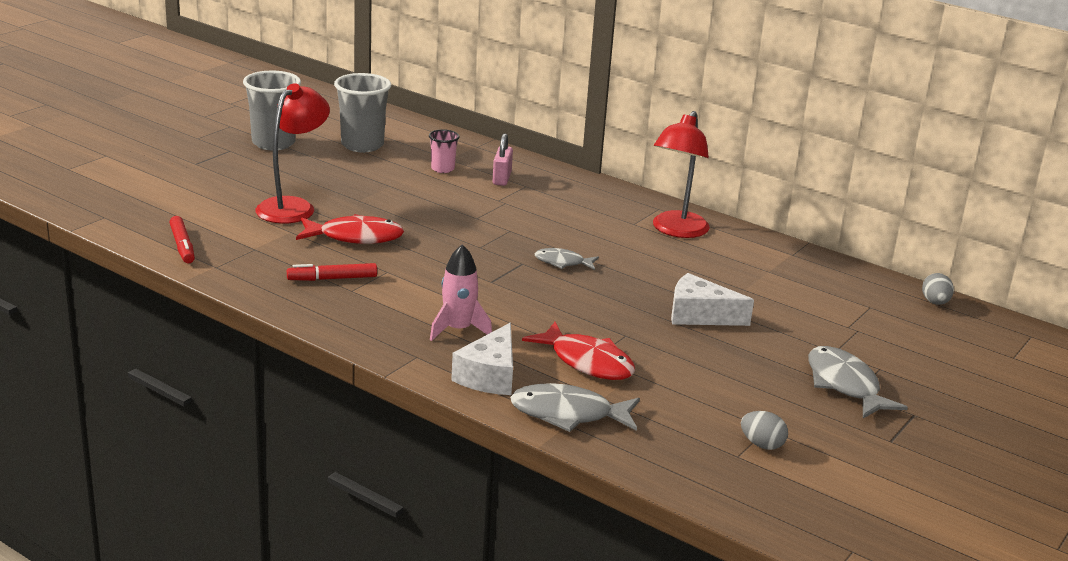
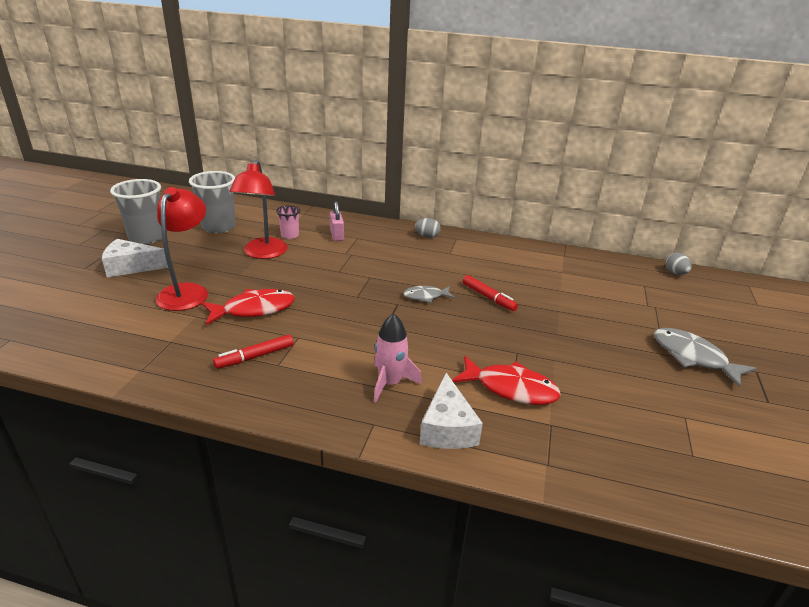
camera: 20 degrees left, 5 degrees up
(182, 246) = (100, 354): red marker -> red marker (488, 297)
(568, 414) = (538, 452): grey fish -> none
(676, 230) = (480, 253): red lamp -> red lamp (263, 253)
(699, 315) = (551, 320): white cheese -> white cheese (130, 267)
(762, 444) = (697, 436): grey egg -> grey egg (427, 236)

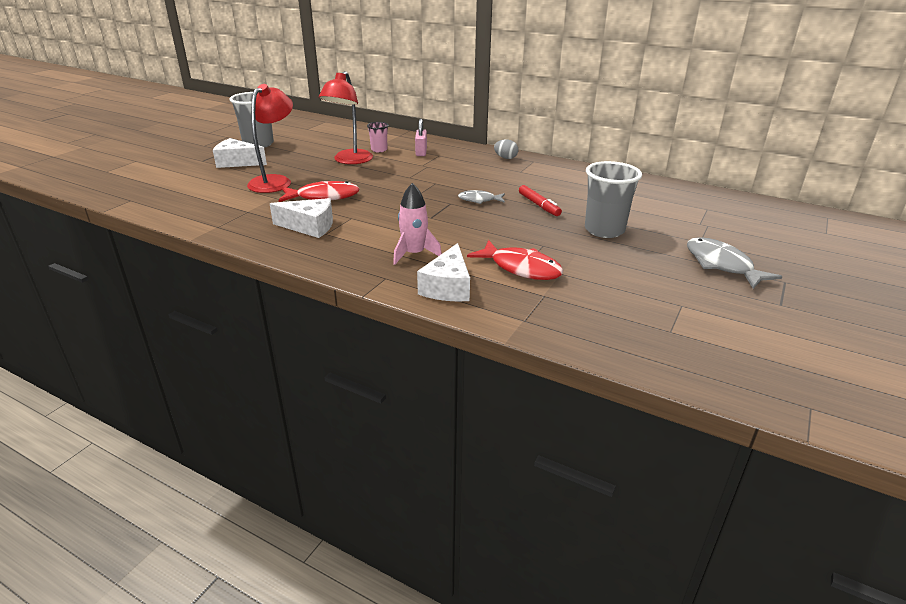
camera: 15 degrees right, 0 degrees up
(219, 227) = (321, 140): grey cup -> grey cup (604, 230)
(255, 356) = (309, 227): red marker -> white cheese
(675, 273) = (749, 202): grey egg -> none

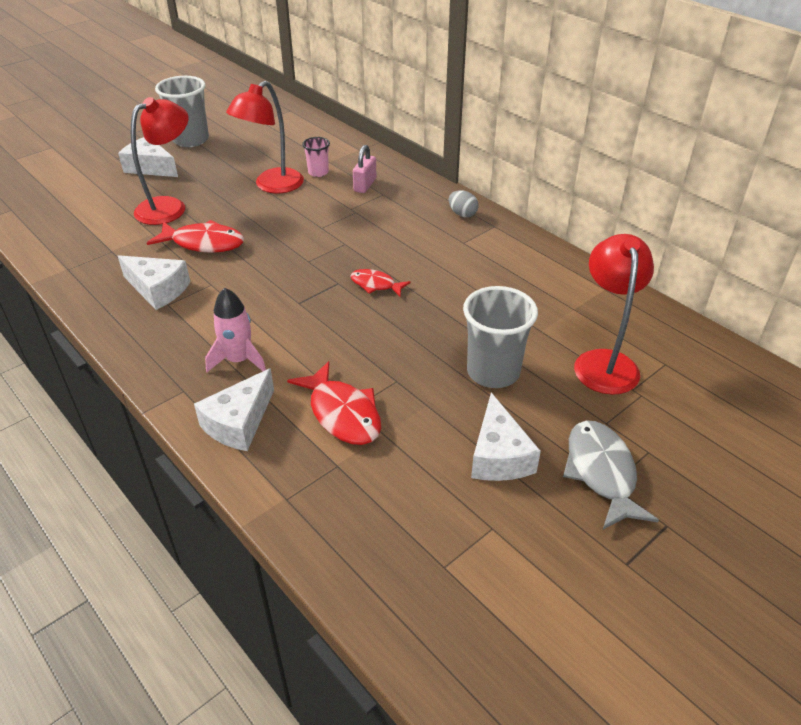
camera: 20 degrees right, 10 degrees up
(479, 200) = (375, 285): grey fish -> red fish
(539, 205) = (442, 309): red marker -> none
(649, 269) = (499, 455): none -> white cheese
(669, 214) = (604, 362): none -> red lamp

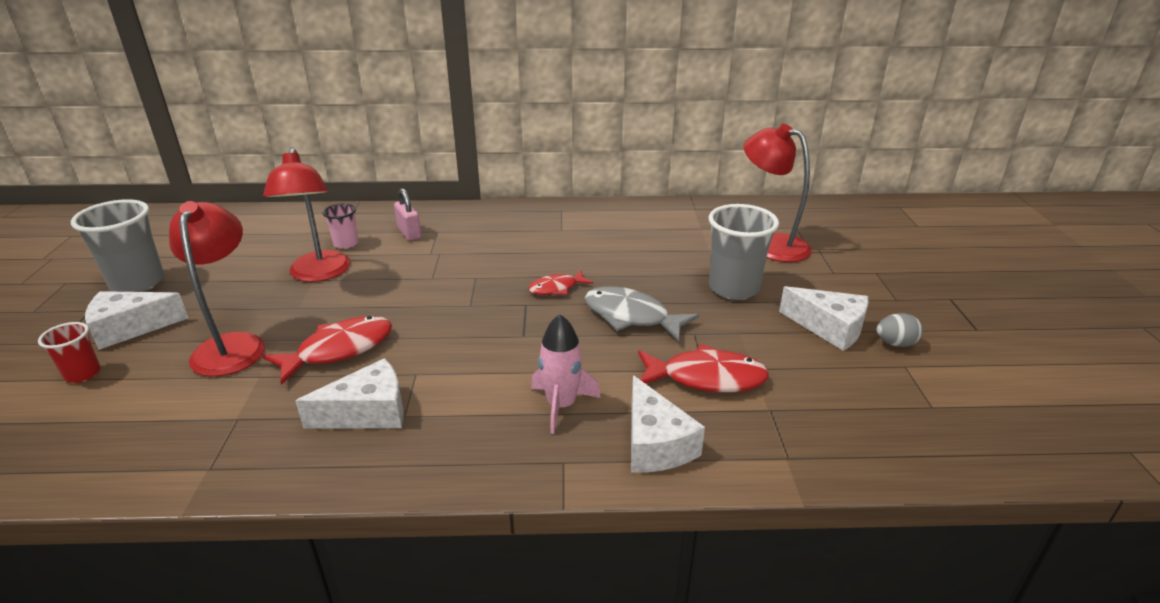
camera: 50 degrees left, 10 degrees down
(100, 183) = (83, 374): none -> red cup
(462, 214) = (525, 214): grey egg -> grey egg (895, 343)
(601, 472) = (882, 297): grey fish -> grey fish (631, 316)

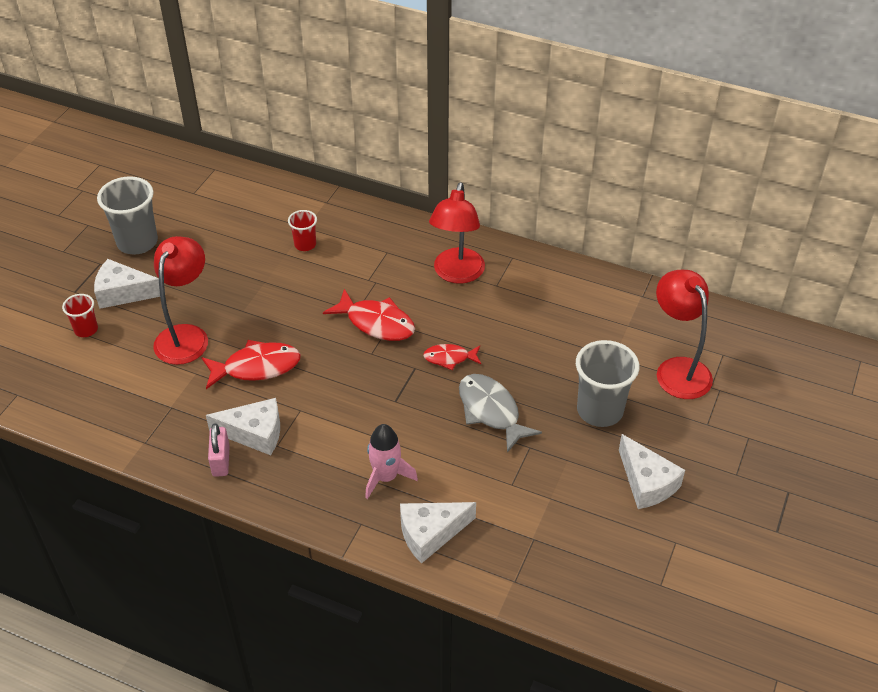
camera: 25 degrees right, 15 degrees up
(319, 274) = (271, 276): red lamp -> red lamp (457, 274)
(346, 244) = (305, 244): pink cup -> red cup
(409, 233) = (362, 246): pink padlock -> pink padlock (221, 461)
(655, 443) = (430, 534): white cheese -> white cheese turned 60 degrees clockwise
(706, 378) = (507, 493): red fish -> red fish (376, 323)
(895, 343) = (688, 518): grey egg -> none

